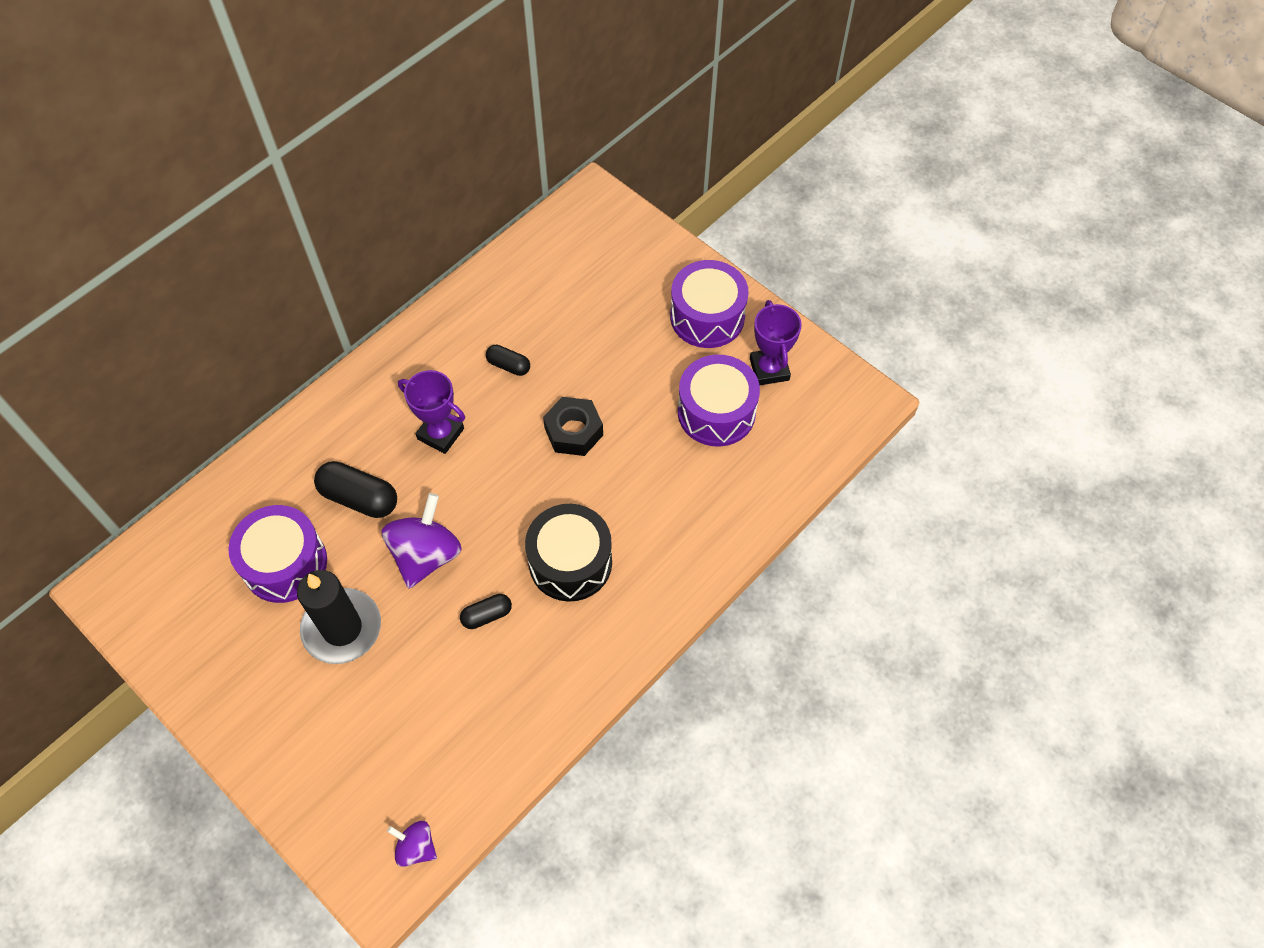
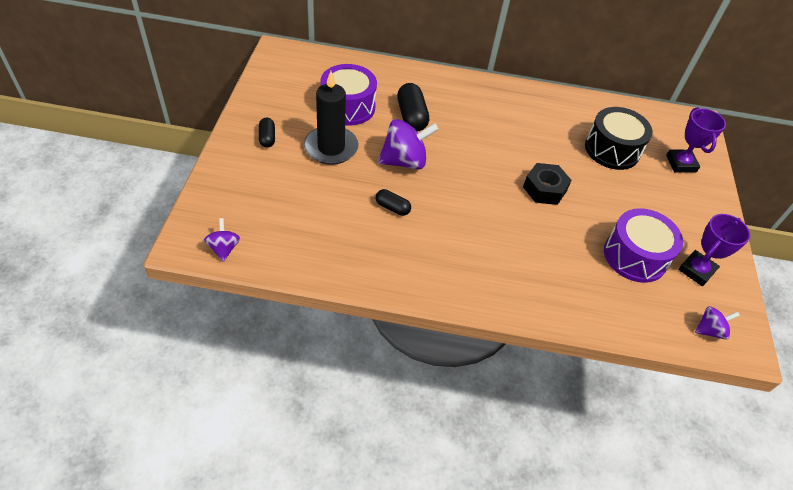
camera: 50 degrees right, 10 degrees down
(440, 434) = (481, 130): purple trophy -> purple trophy (681, 164)
(508, 365) = (552, 138): black capsule -> black capsule (267, 138)
(570, 562) = (461, 231): black drum -> black drum (612, 149)
(707, 317) = (691, 217): purple drum -> none
(836, 416) = (709, 330): none -> purple spinning top

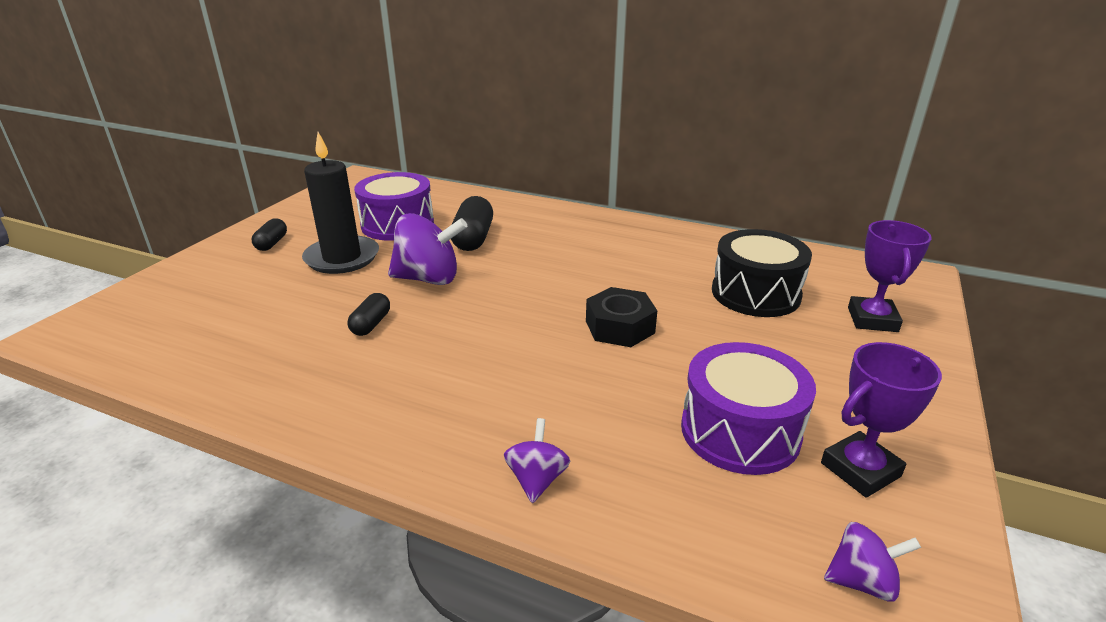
camera: 20 degrees right, 20 degrees down
(224, 248) = (102, 342): purple spinning top -> purple spinning top (537, 479)
(392, 208) = (371, 324): black capsule -> black capsule turned 60 degrees clockwise

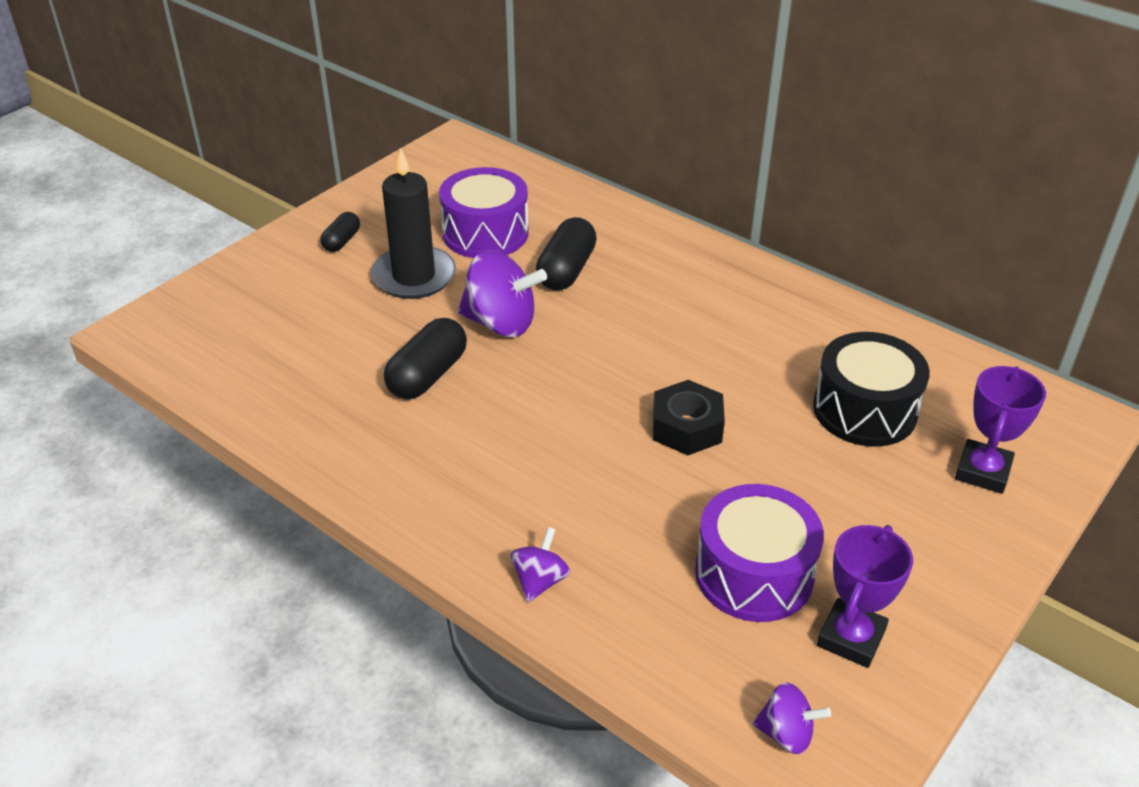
camera: 15 degrees right, 10 degrees up
(371, 324) = (427, 375): black capsule -> black capsule, size x1.72
(860, 470) = (851, 638): purple trophy -> purple trophy turned 45 degrees counterclockwise

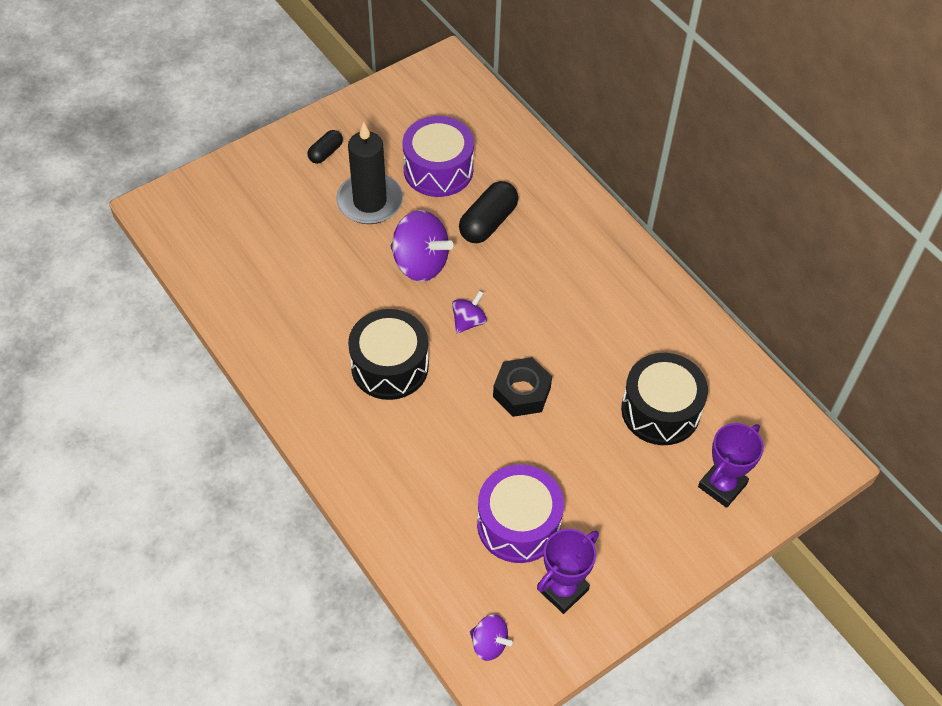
camera: 15 degrees right, 15 degrees up
(427, 375) = (351, 299): black capsule -> none
(506, 435) = (390, 366): none -> black drum
(540, 580) = (372, 491): purple spinning top -> purple spinning top (468, 321)

